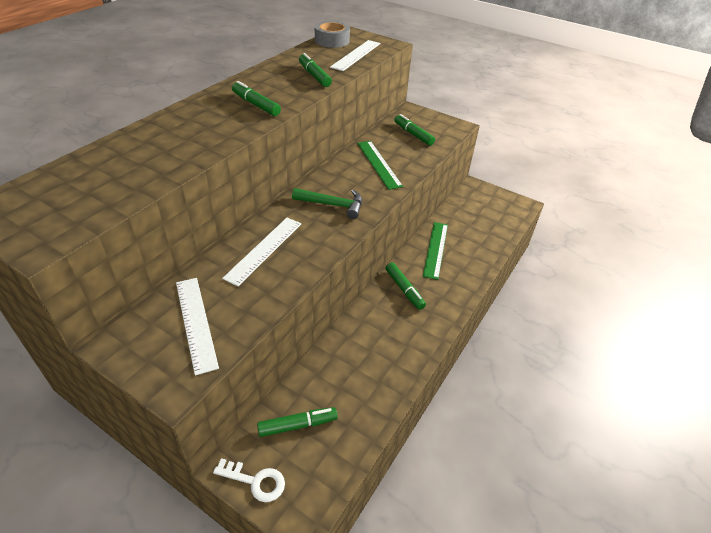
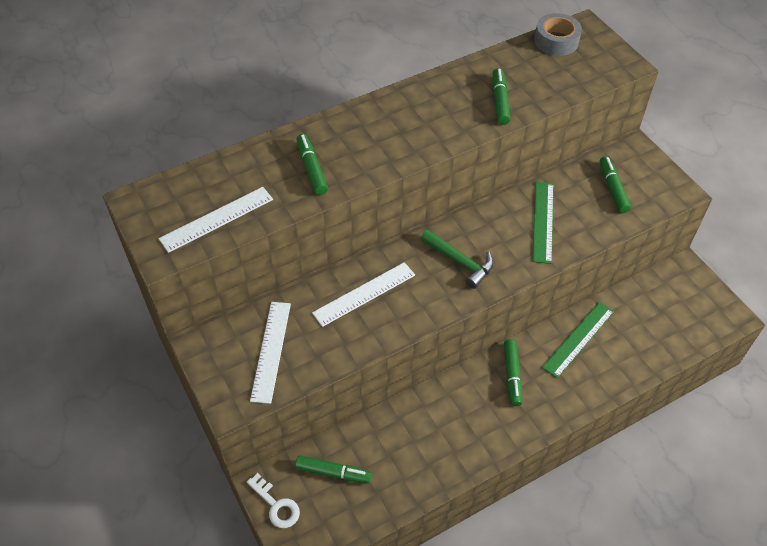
camera: 30 degrees right, 10 degrees up
(256, 104) = (412, 132): green marker -> green marker (312, 168)
(356, 55) = (570, 76): white ruler -> white ruler (217, 219)

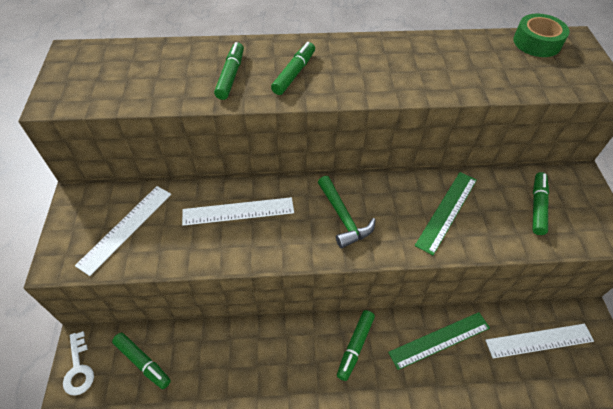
camera: 25 degrees right, 0 degrees up
(217, 219) = (119, 88): white ruler -> white ruler (539, 340)
(500, 101) = (447, 76): green marker -> green marker (294, 73)
(556, 41) = (537, 42): grey tape -> green tape

